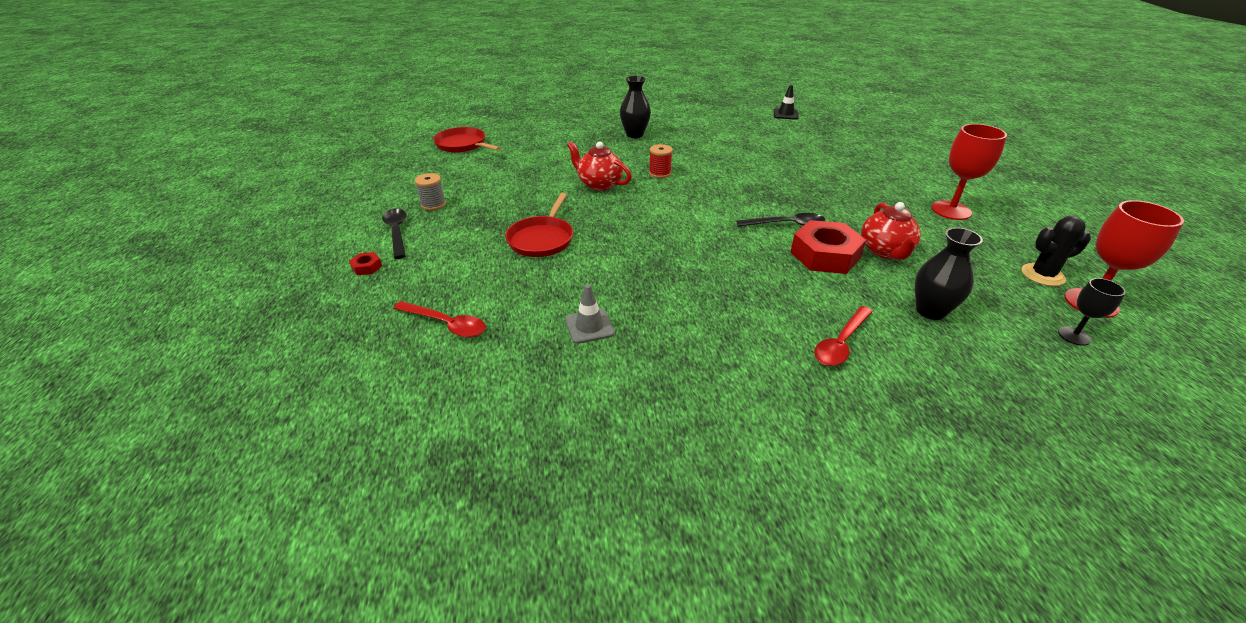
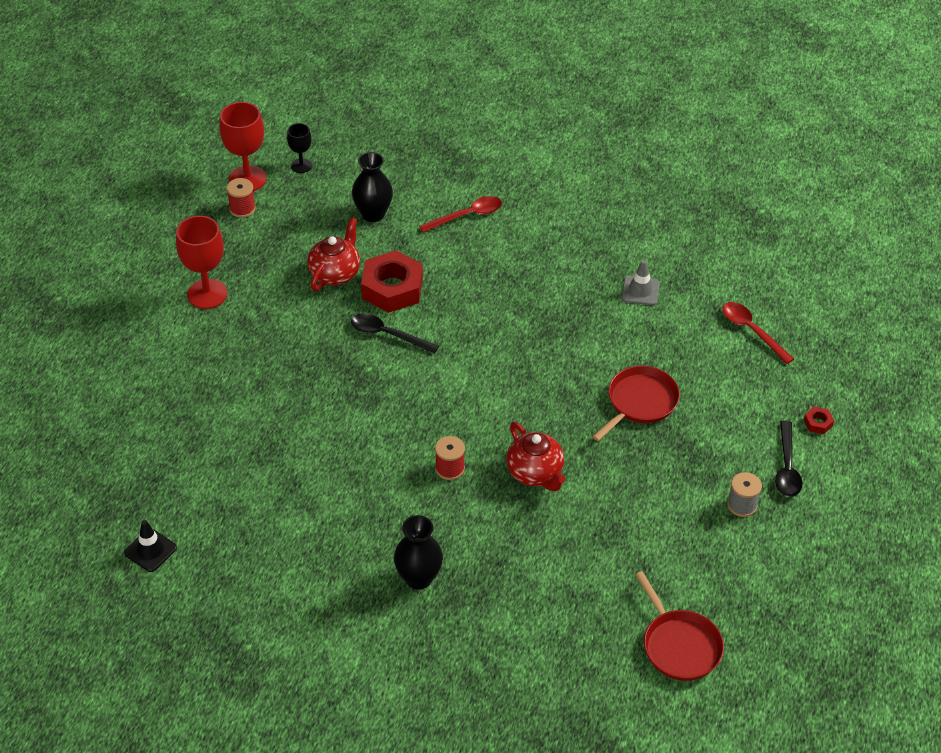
camera: 155 degrees left, 10 degrees up
(1042, 275) = (242, 209): black cactus -> red spool

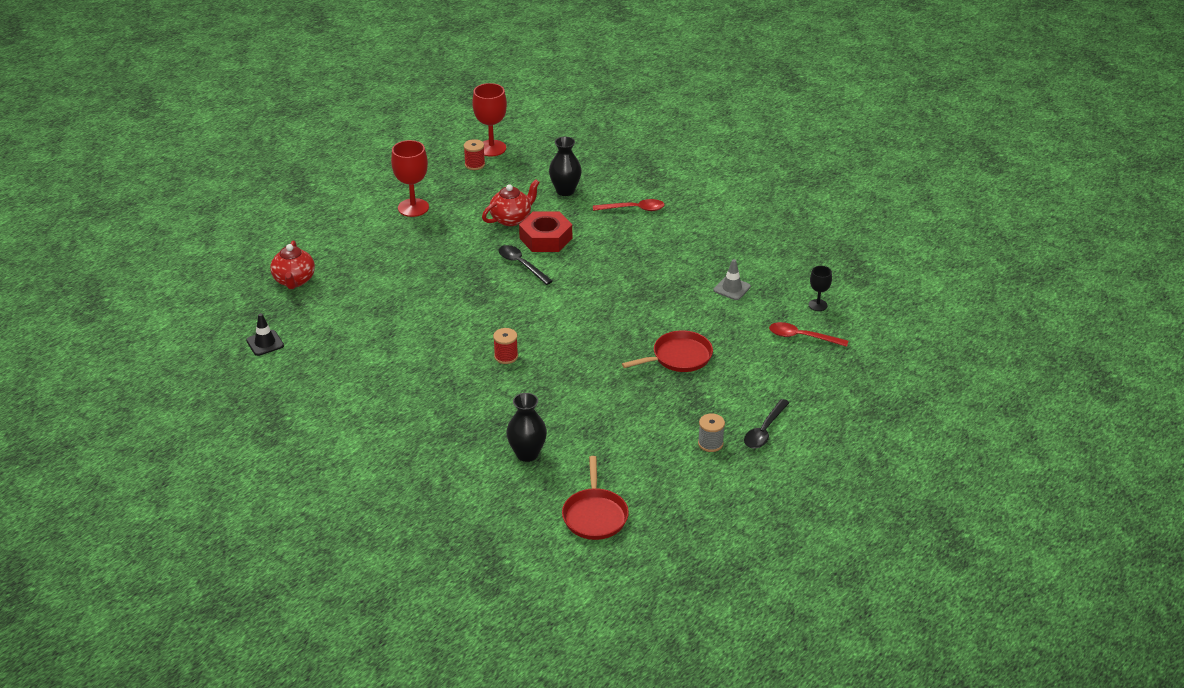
camera: 25 degrees right, 10 degrees down
(301, 166) = (535, 150): black goblet -> black goblet (818, 305)
(418, 578) = (434, 415): black vase -> black vase (527, 454)
(535, 473) = (566, 377): red teapot -> red teapot (294, 281)
(752, 331) = (802, 337): red spoon -> red spoon turned 60 degrees counterclockwise
(818, 423) = (811, 410): red nut -> none

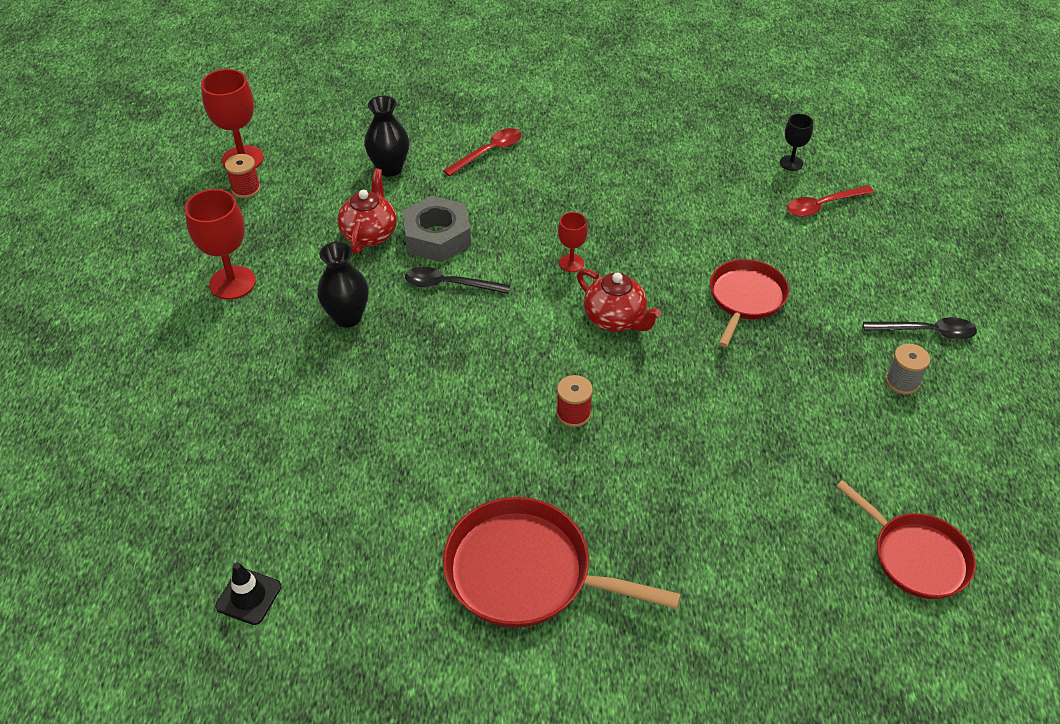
camera: 40 degrees left, 10 degrees up
(294, 281) = (186, 475): red teapot -> red teapot (615, 319)
(394, 405) = (525, 572): none -> red pan
(527, 454) = (752, 528): black vase -> black vase (347, 317)
(545, 238) = (437, 237): red nut -> grey nut
(602, 288) = (571, 263): none -> red goblet
(732, 288) = (694, 189): grey traffic cone -> none
(764, 430) = (926, 332): black spoon -> black spoon turned 75 degrees counterclockwise

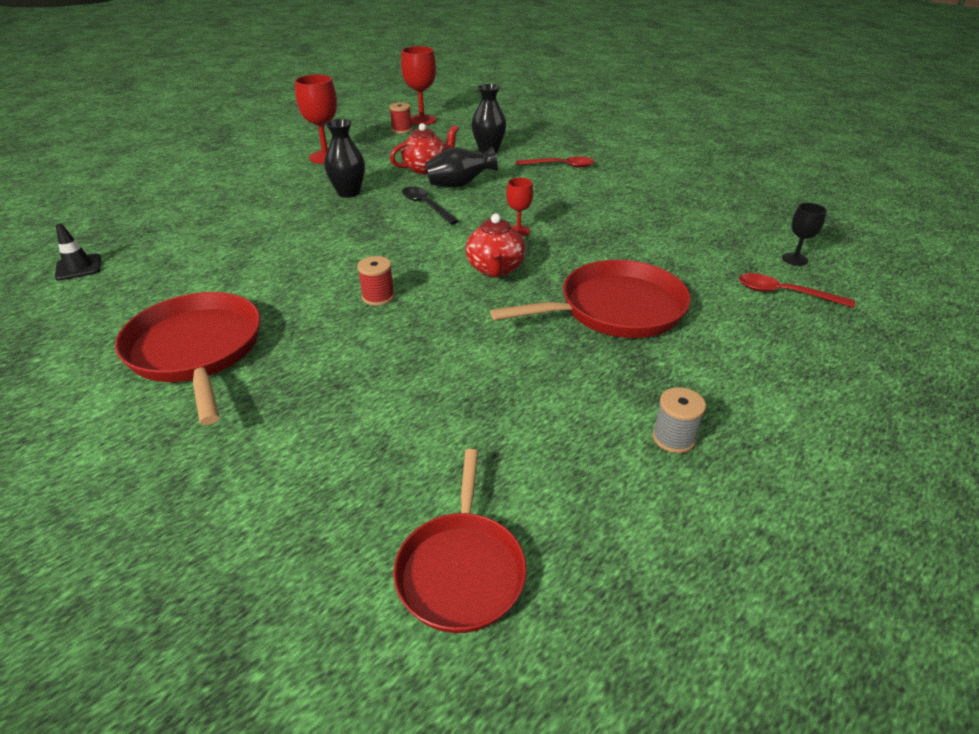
camera: 45 degrees right, 10 degrees down
(437, 237) = (459, 185): grey nut -> black vase
(745, 298) = (615, 309): red pan -> red pan, size x1.50
(926, 332) = (761, 421): black spoon -> none

